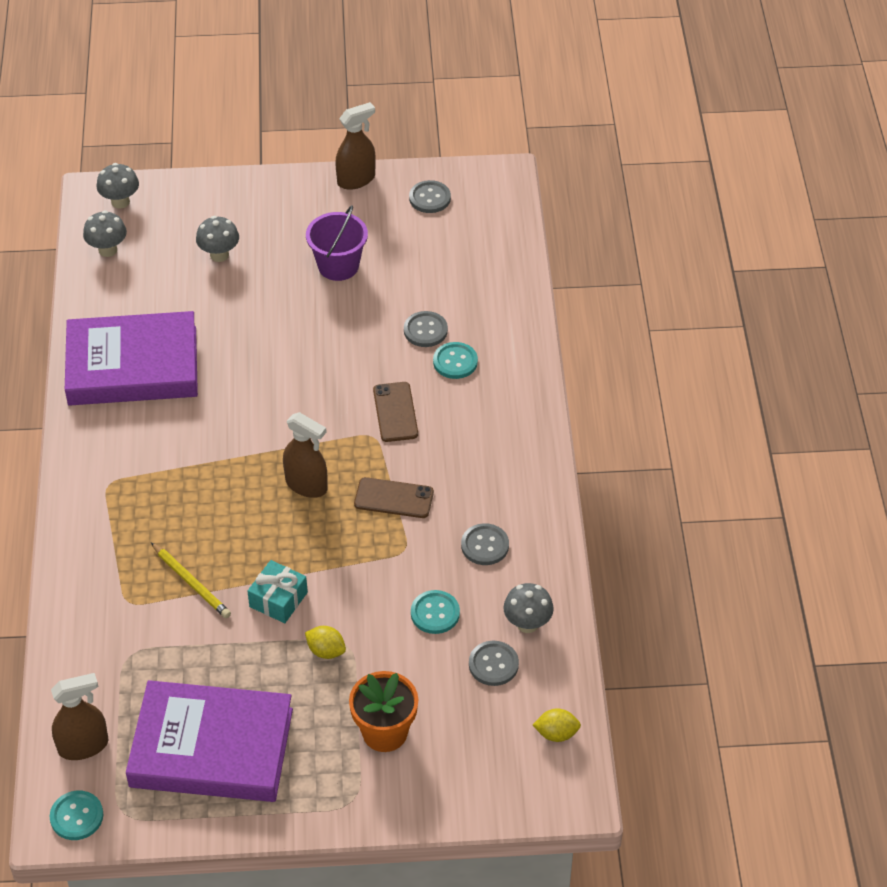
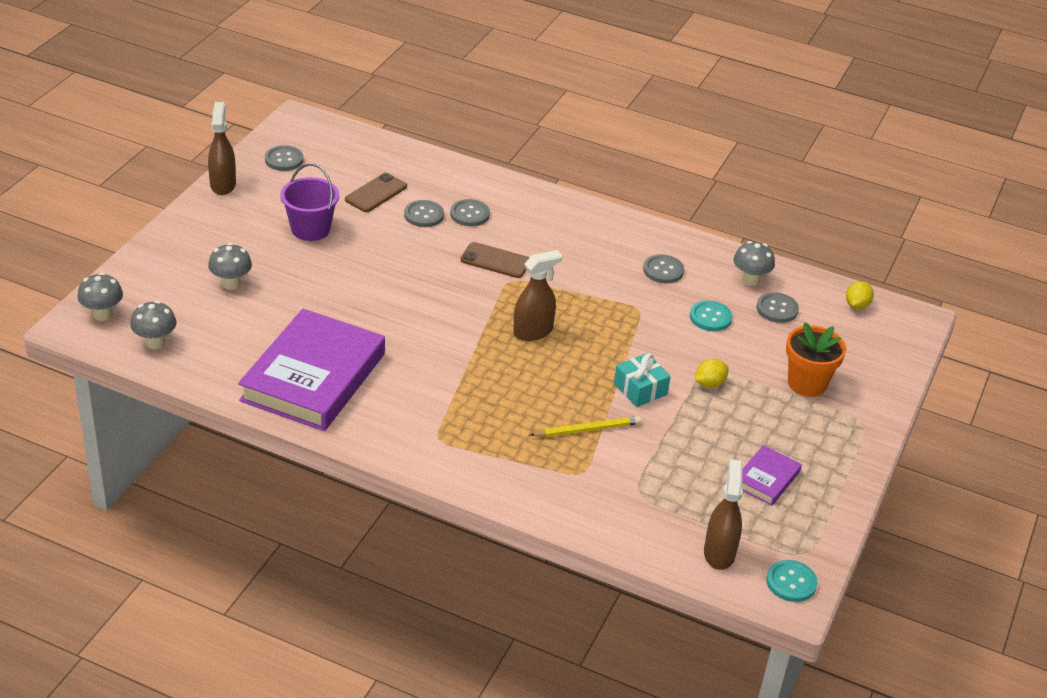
camera: 65 degrees left, 10 degrees down
(211, 747) = (766, 479): purple book -> purple book, size x0.45
(394, 498) = (582, 294): brown phone -> brown phone (376, 193)
(455, 362) = (469, 214): turquoise button -> grey button

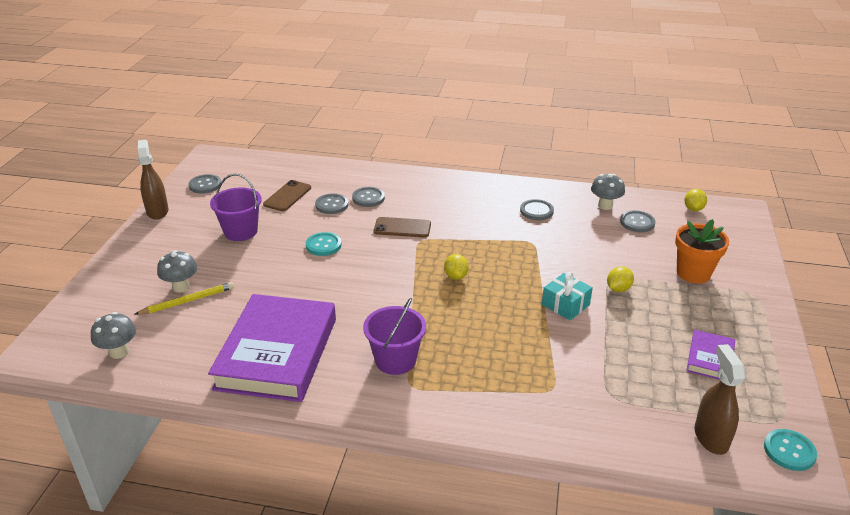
camera: 10 degrees left, 5 degrees down
(102, 314) = (63, 336): grey mushroom -> none
(432, 410) = (395, 360): none -> purple bucket
(533, 332) = (456, 276): brown spray bottle -> yellow lemon
(587, 430) = (538, 349): yellow pencil -> yellow pencil (187, 301)
(710, 317) = (591, 238): turquoise button -> turquoise button (323, 245)

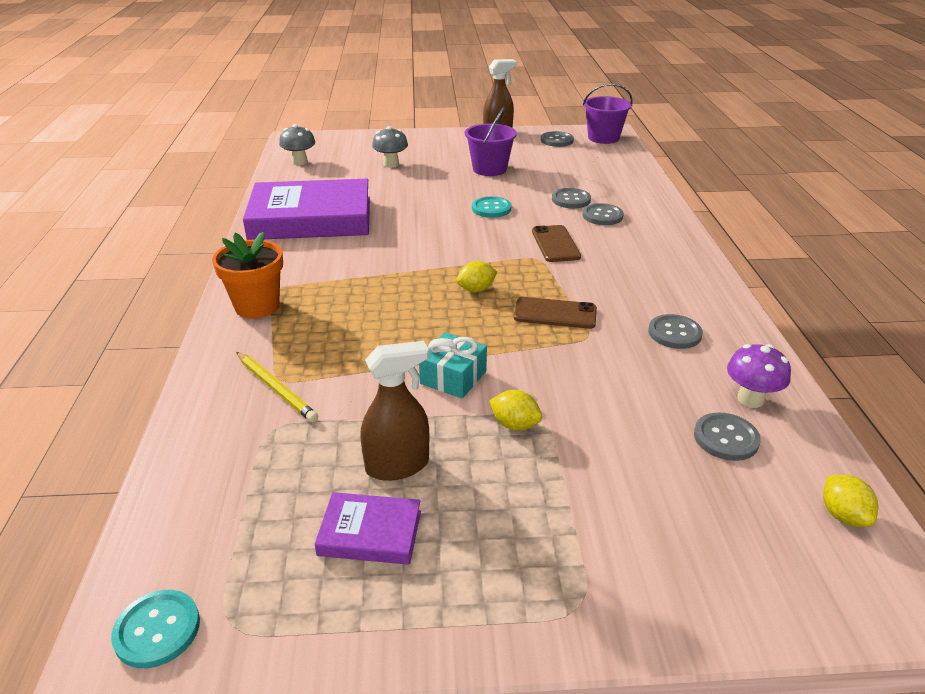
camera: 75 degrees right, 0 degrees up
(187, 301) = (372, 170): yellow pencil -> yellow pencil (275, 389)
(287, 196) = (569, 176): brown phone -> brown phone (555, 313)
(395, 360) = (313, 275): purple bucket -> purple bucket (603, 138)
(605, 206) = (750, 399): grey mushroom -> purple mushroom
(693, 209) = (843, 515): yellow lemon -> yellow lemon turned 75 degrees clockwise
(693, 273) = (607, 514): orange flower pot -> orange flower pot (257, 306)
(711, 437) = (191, 531): brown spray bottle -> brown spray bottle (397, 465)

